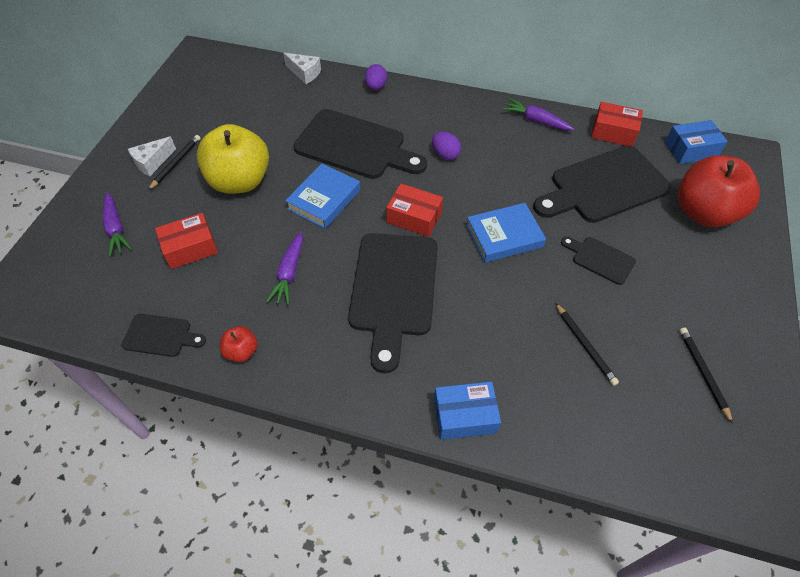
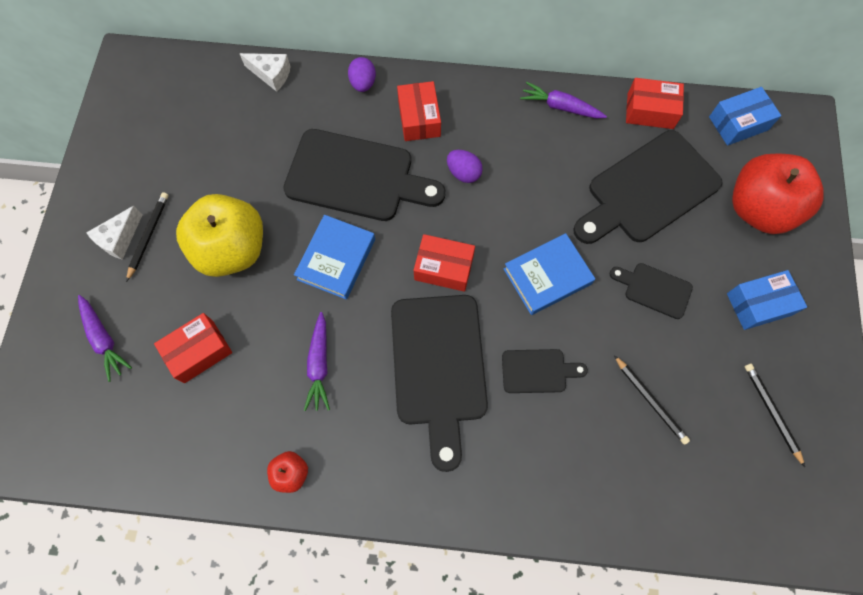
camera: 10 degrees left, 15 degrees up
(160, 336) = (197, 470): black cutting board -> black cutting board (537, 371)
(416, 114) = (419, 118): none -> red box
(464, 416) = (539, 506): blue box -> blue box (758, 304)

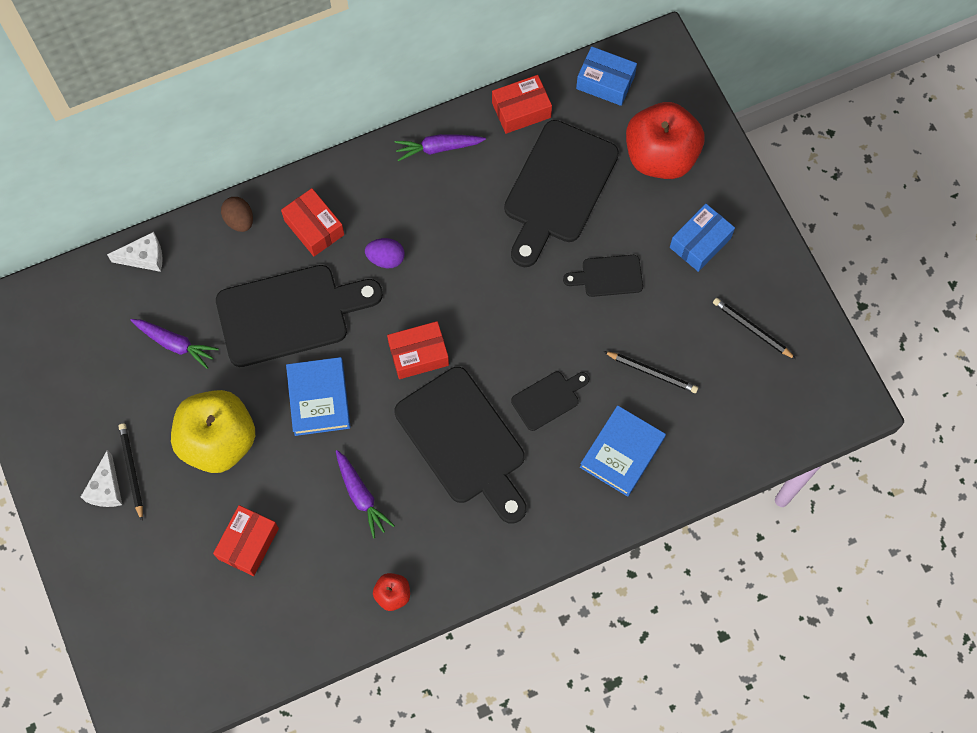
camera: 30 degrees left, 0 degrees up
(104, 339) = (156, 581): purple carrot -> purple carrot (175, 344)
(363, 83) = (239, 220): purple egg -> brown egg
(547, 276) = (512, 313): blue book -> blue book (622, 452)
(738, 123) = (605, 82): blue box -> blue box turned 75 degrees clockwise

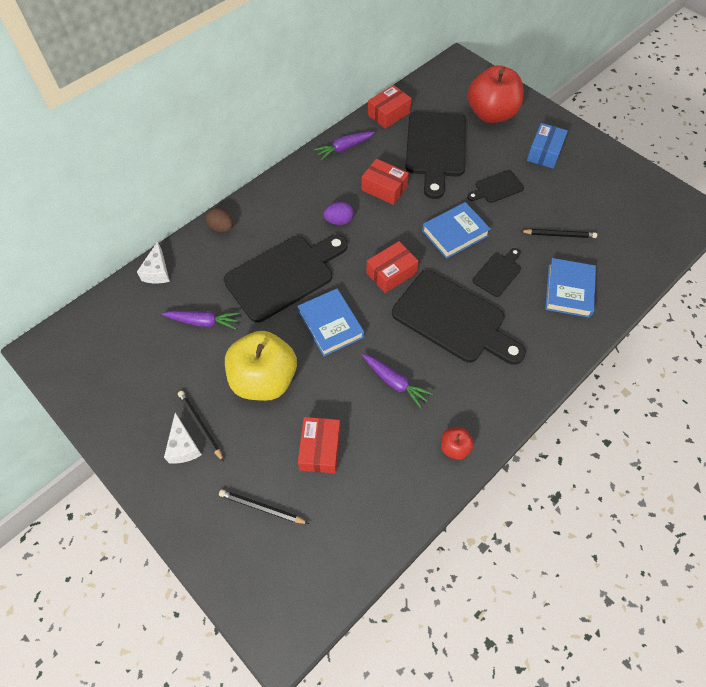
camera: 20 degrees left, 10 degrees down
(144, 257) = (157, 271): white cheese -> white cheese turned 120 degrees clockwise
(314, 227) = (278, 217): red box -> red box (384, 188)
(522, 325) = (455, 233): none -> blue book
(605, 82) = (434, 86): blue box -> none
(752, 329) = (607, 190): black pencil -> black pencil (262, 508)

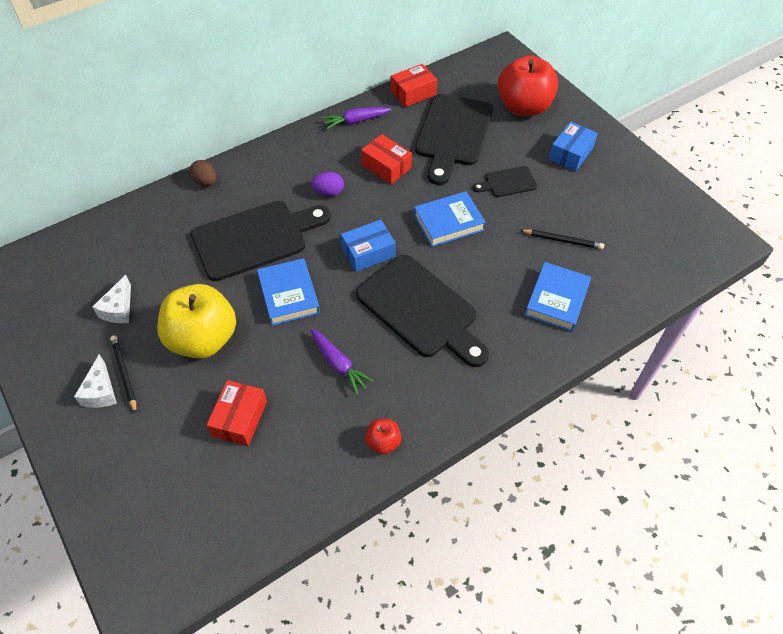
camera: 10 degrees right, 5 degrees down
(157, 271) = (128, 215): white cheese -> white cheese (119, 309)
(203, 322) = (158, 271): purple carrot -> none
(262, 508) = (161, 467): black pencil -> none
(391, 273) = (368, 253): red box -> blue box
(498, 273) = (484, 270): black cutting board -> none

